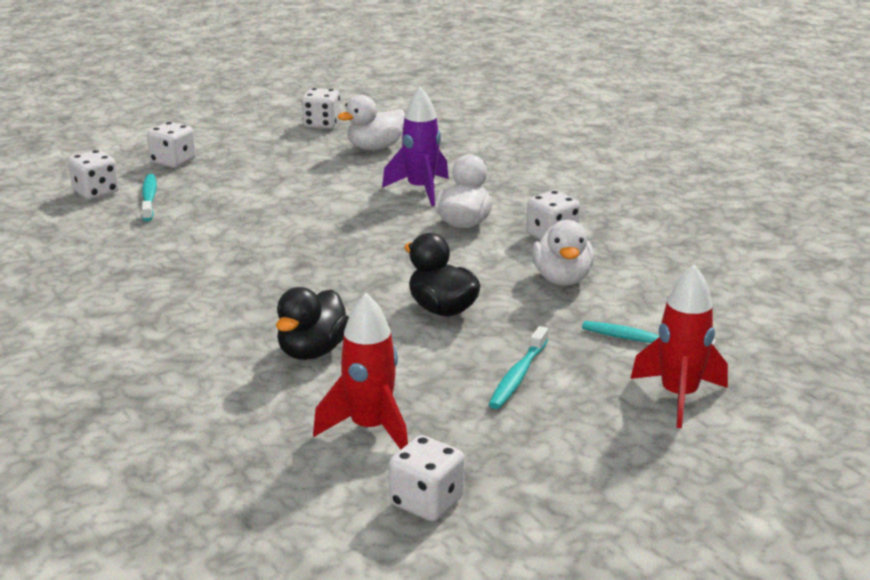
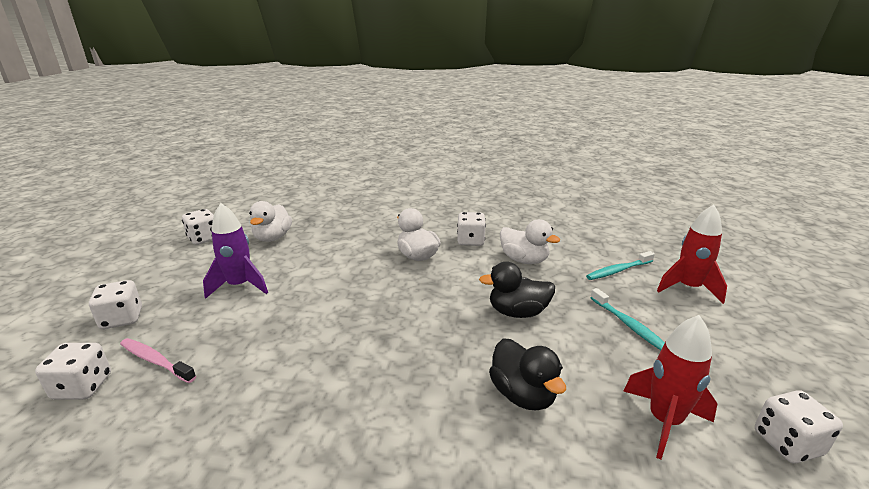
camera: 50 degrees left, 0 degrees up
(149, 198) = (155, 361): turquoise toothbrush -> pink toothbrush
(421, 190) = (354, 249): purple rocket -> purple rocket (240, 286)

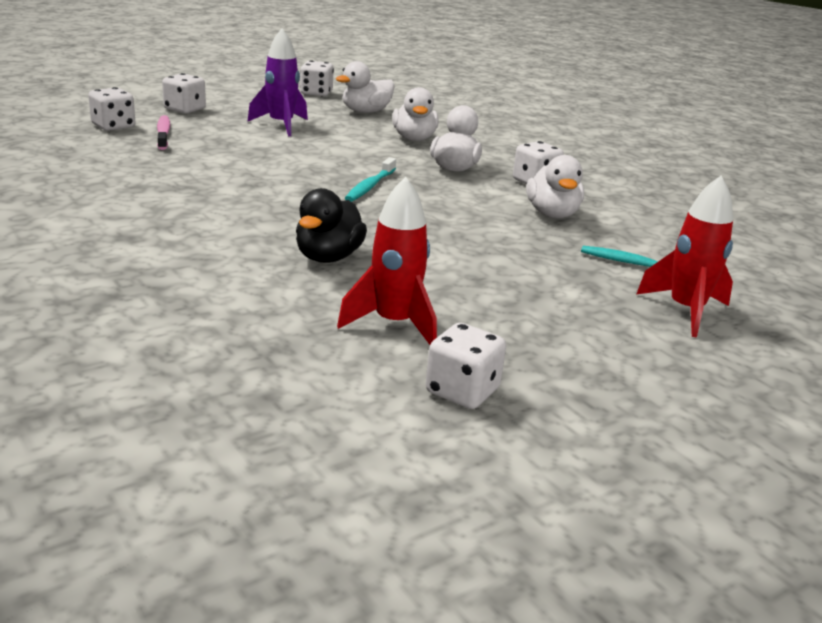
camera: 45 degrees right, 0 degrees up
(348, 245) = (414, 139): none -> white duck
(517, 312) = (447, 231): black duck -> none
(629, 325) = (530, 287): turquoise toothbrush -> turquoise toothbrush (370, 186)

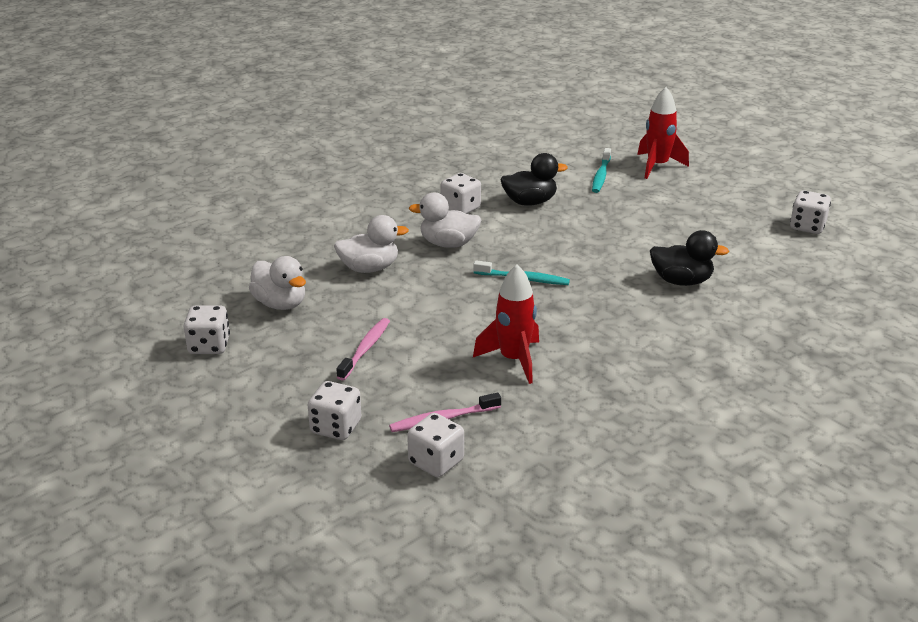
camera: 95 degrees left, 5 degrees up
(281, 125) = (365, 349): purple rocket -> pink toothbrush
(394, 324) = (755, 250): red rocket -> red rocket (513, 360)
(552, 214) = (530, 202): white duck -> black duck

